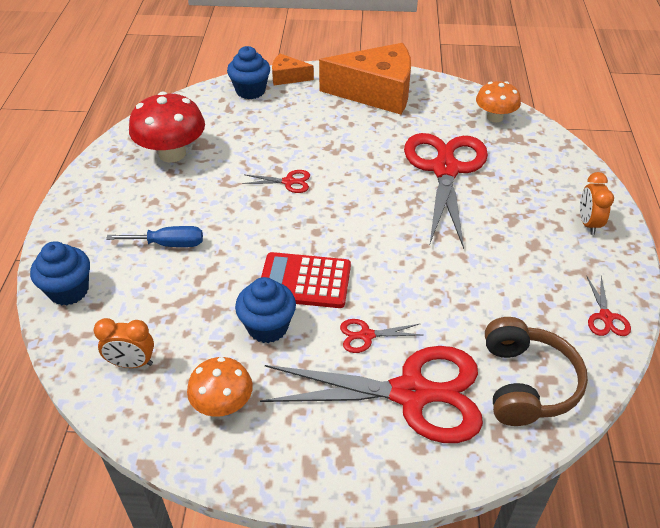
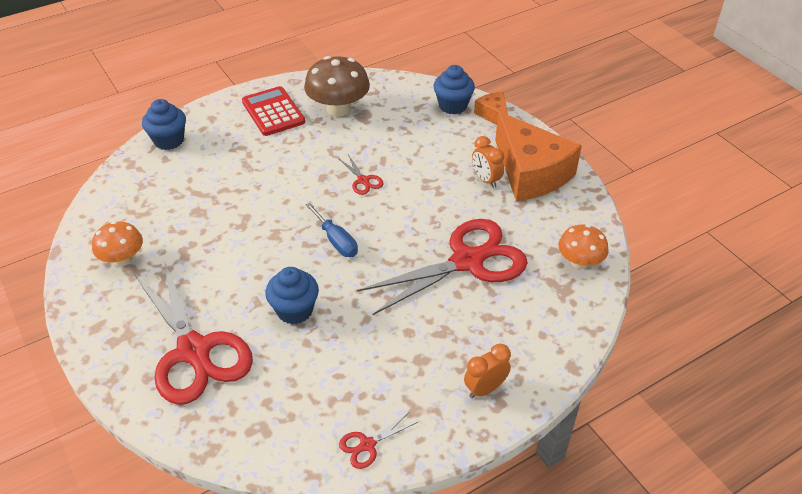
camera: 55 degrees right, 0 degrees up
(132, 363) = (129, 201): orange clock -> orange clock (486, 180)
(169, 244) = (245, 158): blue screwdriver -> blue screwdriver (336, 241)
(172, 153) = (338, 109): red mushroom -> brown mushroom
(267, 327) = (204, 245): blue cupcake -> blue cupcake (294, 310)
(305, 281) = (263, 242): red calculator -> red calculator (273, 112)
(366, 335) = (233, 300): red scissors -> none
(526, 383) = (250, 417): brown headphones -> none

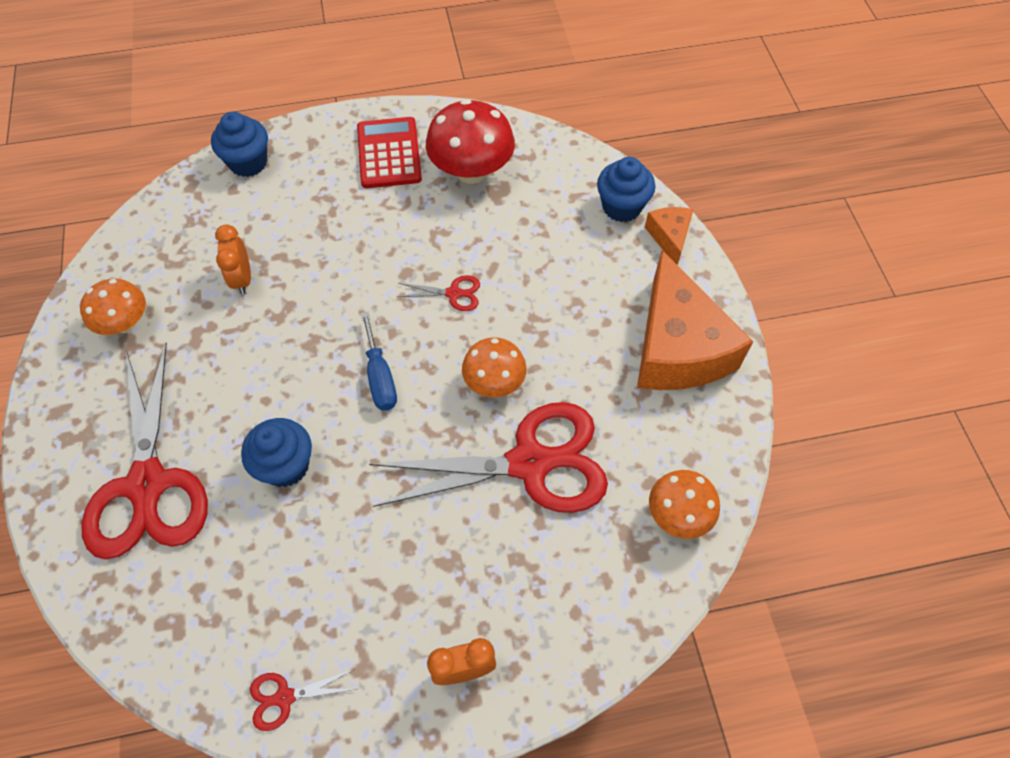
camera: 20 degrees right, 15 degrees up
(338, 109) = (471, 171): brown mushroom -> red mushroom
(363, 180) = (453, 293): red scissors -> red scissors turned 75 degrees counterclockwise
(419, 223) = (494, 382): none -> orange mushroom
(486, 180) = (612, 341): orange clock -> orange clock (242, 279)

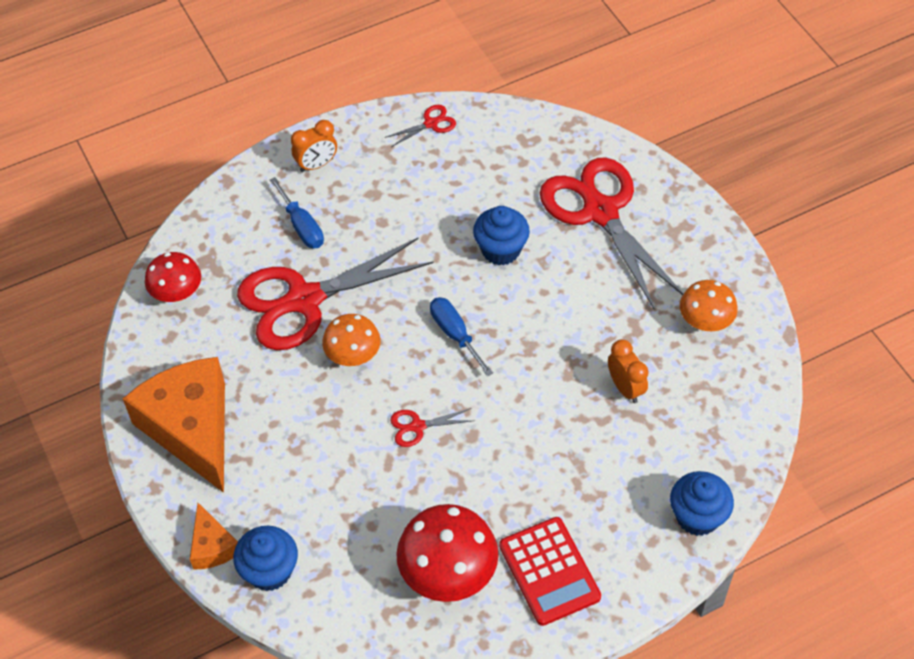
camera: 165 degrees right, 5 degrees down
(508, 569) = (302, 226): none -> blue screwdriver
(678, 514) = (177, 293): orange mushroom -> red mushroom

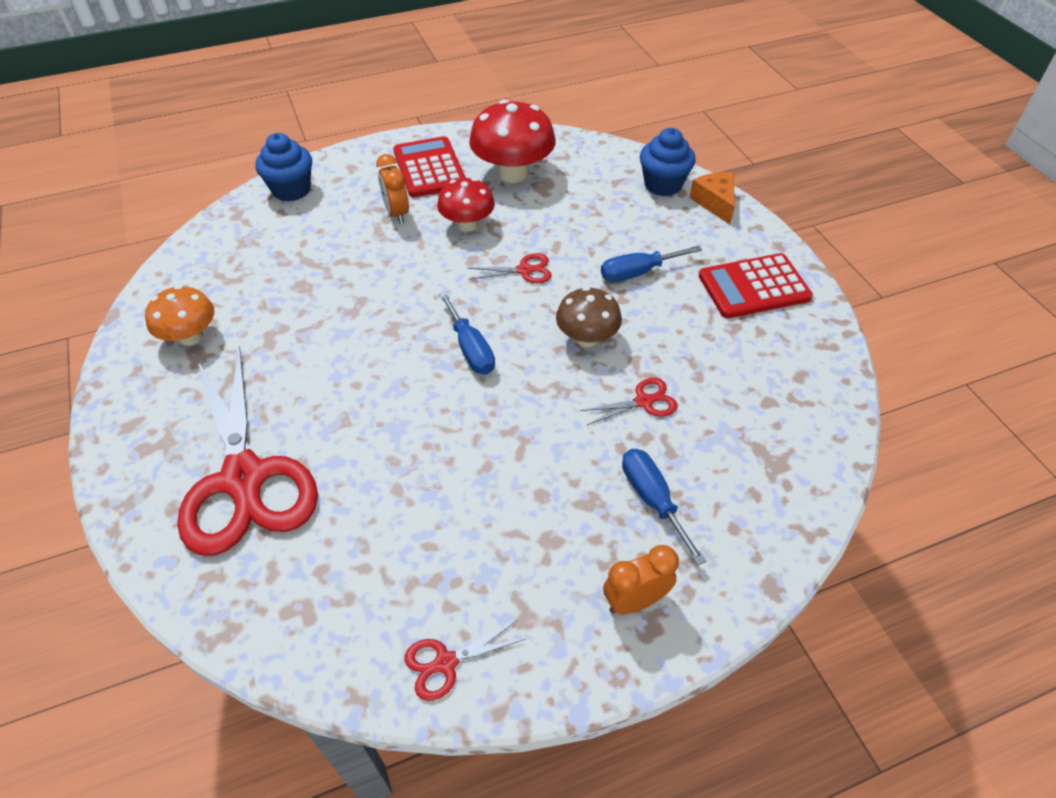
camera: 175 degrees left, 5 degrees down
(177, 293) = (805, 425): red mushroom -> red mushroom (467, 224)
(191, 429) = (753, 287): orange cheese -> red calculator
(304, 435) = (638, 272): none -> blue screwdriver
(305, 300) = (643, 402): red scissors -> red scissors, size x0.40
(353, 355) = (587, 338): orange mushroom -> brown mushroom
(501, 250) = (392, 439): blue cupcake -> none
(625, 388) = (307, 284): orange clock -> orange clock (397, 213)

